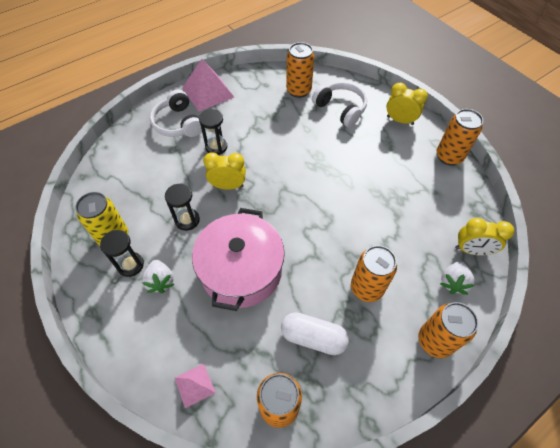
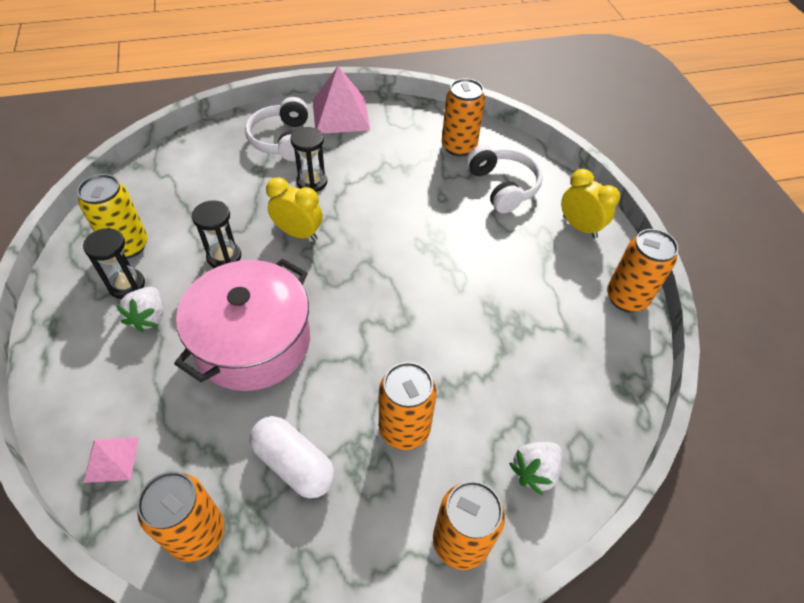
camera: 20 degrees right, 5 degrees down
(471, 250) = (589, 438): yellow clock -> none

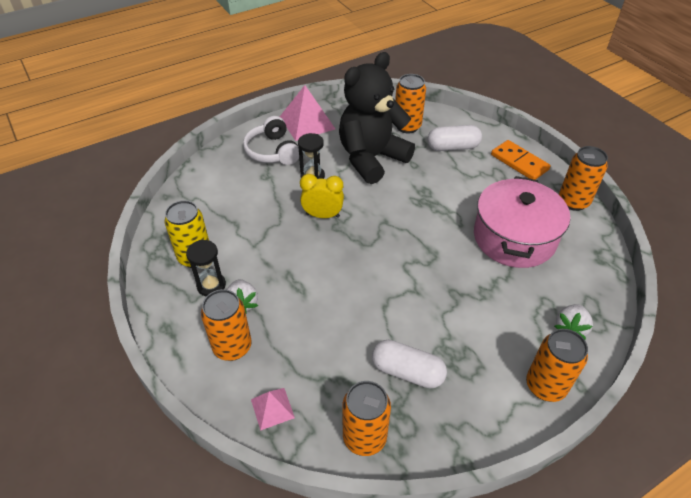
camera: 15 degrees left, 5 degrees down
(224, 257) = (275, 246): black hourglass -> none
(253, 342) = (331, 299): pink pot -> pink pot (514, 238)
(394, 177) = (371, 158): none -> black teddy bear
(404, 429) = (471, 327): orange can -> orange can (232, 347)
(502, 187) = (453, 147): white headphones -> white capsule
(579, 227) = (519, 162): yellow clock -> orange domino

